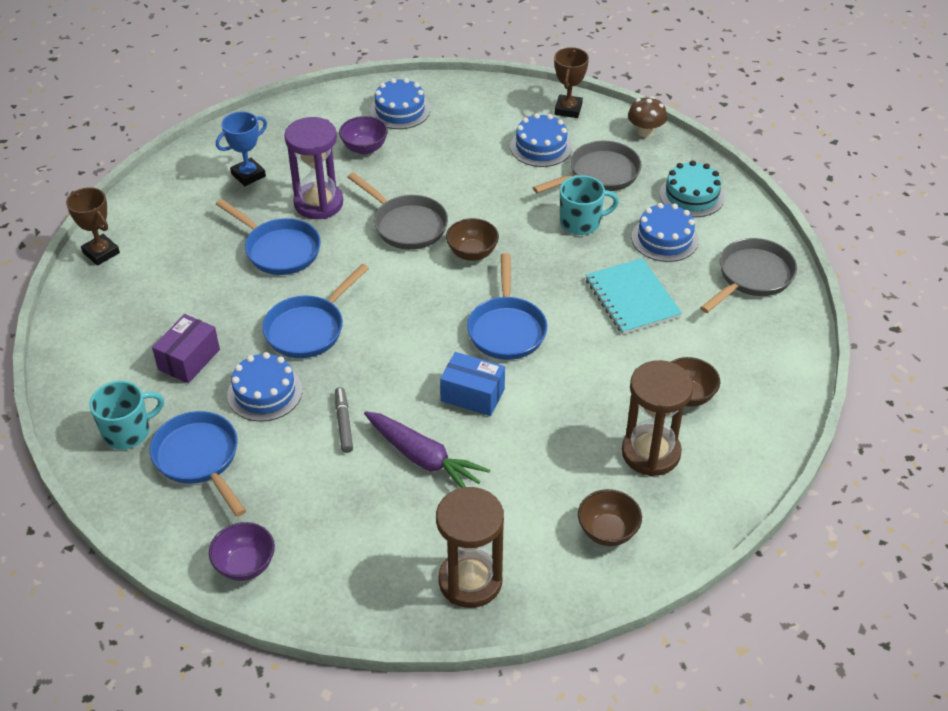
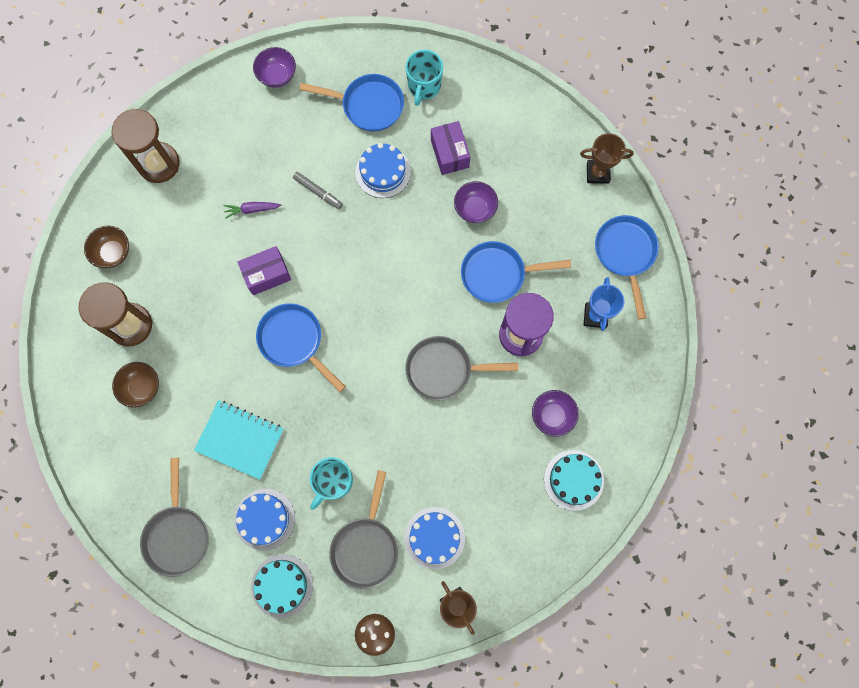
camera: 135 degrees right, 30 degrees up
(230, 304) = (475, 209): none -> purple bowl
(309, 328) = (409, 234): blue pan -> blue pan (625, 254)
(400, 110) = (573, 480): blue cake -> turquoise cake
(424, 458) = (252, 210): purple carrot -> purple carrot, size x0.54
(472, 253) = (377, 384): brown bowl -> none
(472, 395) = (267, 274): blue box -> purple box

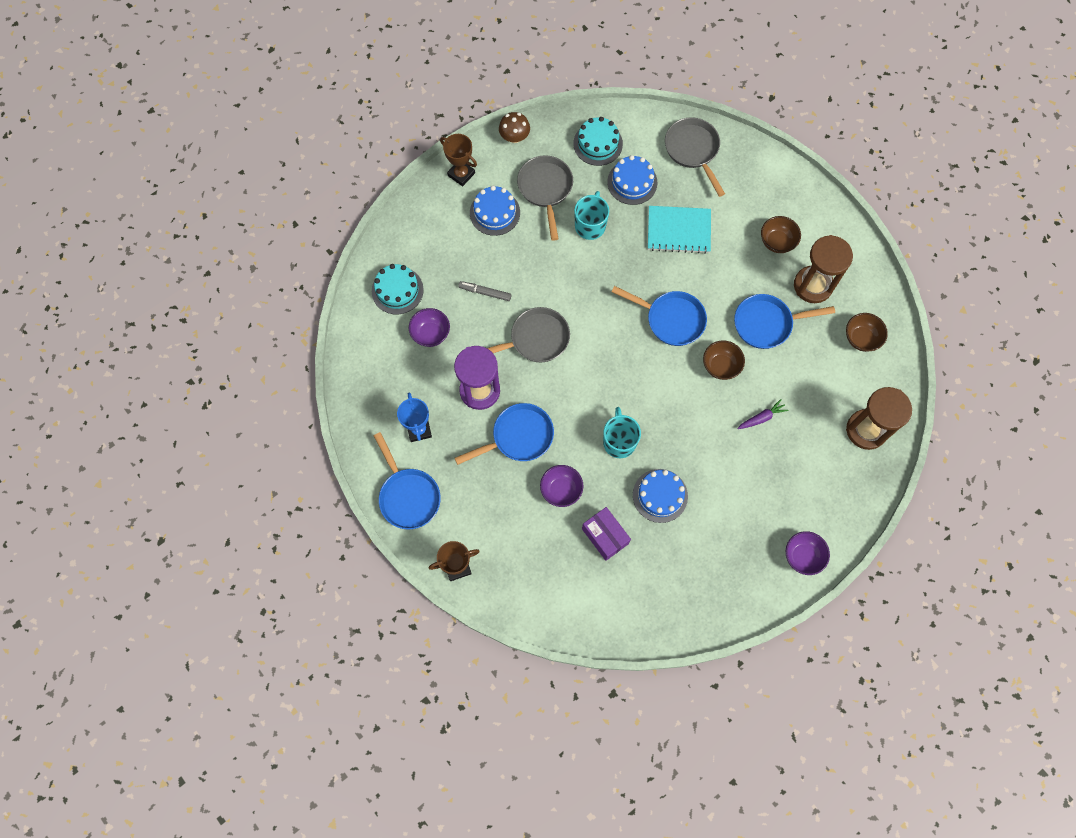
camera: 160 degrees right, 5 degrees down
(267, 274) = (720, 366): purple box -> brown bowl
(318, 192) = (710, 455): grey marker -> grey marker (485, 292)
(368, 105) = (702, 557): blue pan -> blue pan (767, 323)
(424, 86) = (657, 597): turquoise mug -> turquoise mug (619, 441)

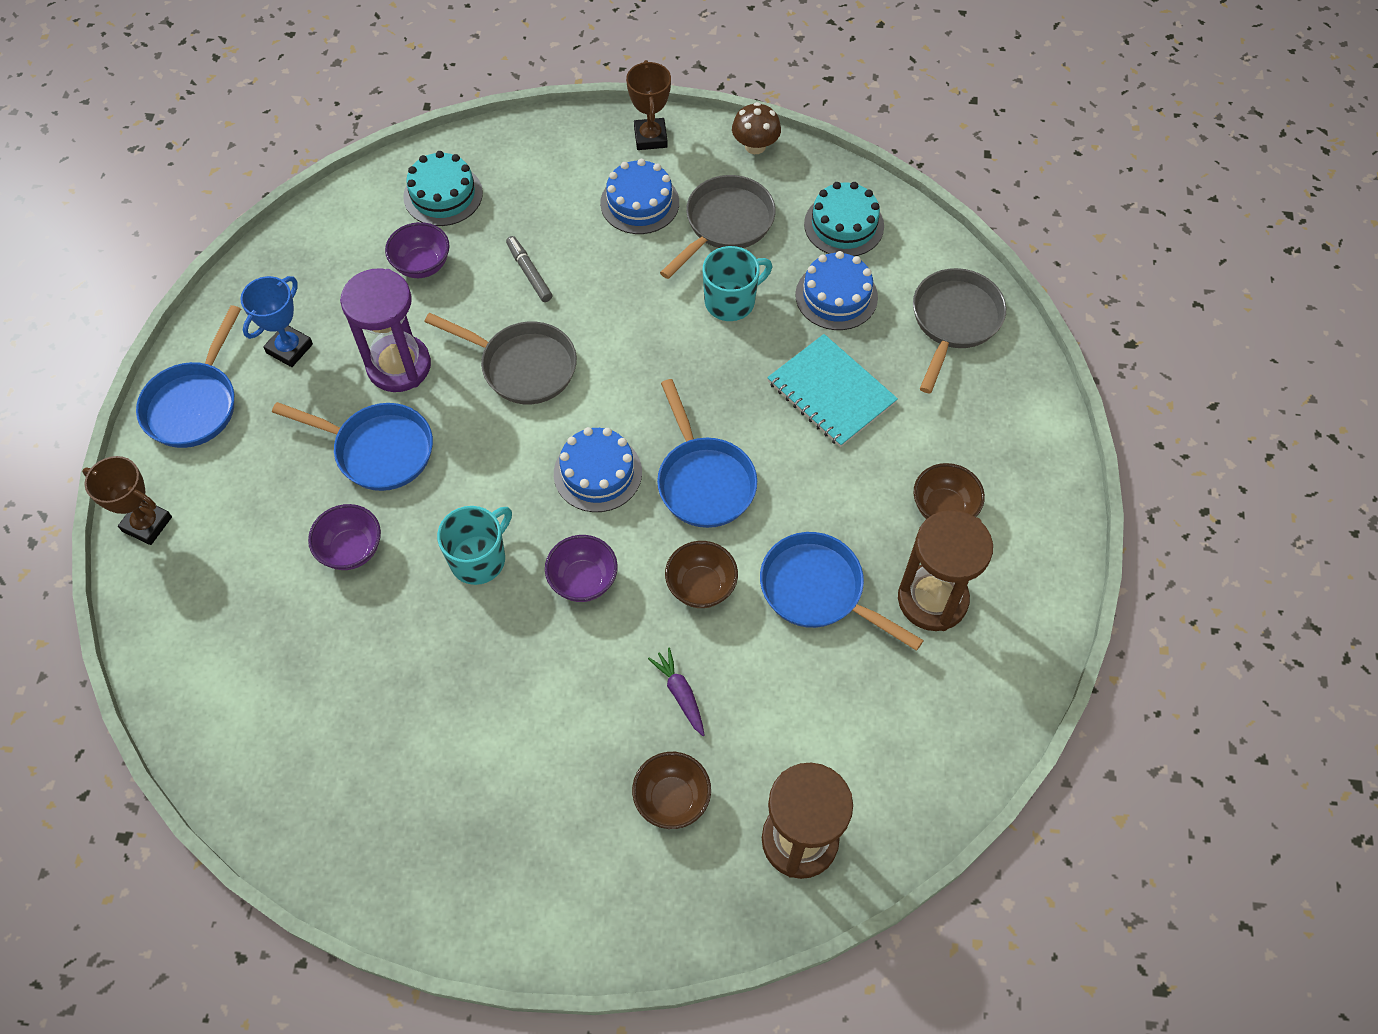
camera: 45 degrees right, 10 degrees down
(605, 536) = (334, 647): purple box -> none
(660, 495) = (450, 664): blue cake -> blue cake (597, 473)
(761, 418) = (680, 694): purple carrot -> purple carrot turned 135 degrees counterclockwise
(802, 556) = (531, 913): purple bowl -> purple bowl (583, 580)
(861, 338) = (925, 720): brown bowl -> brown bowl (672, 799)

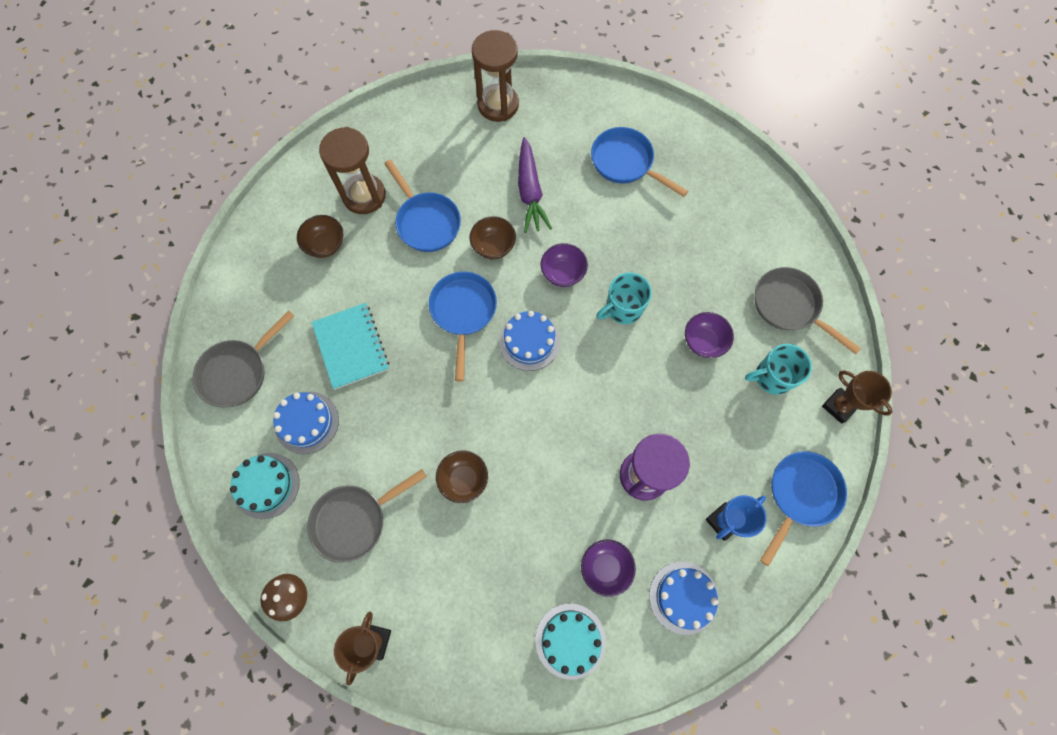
camera: 160 degrees left, 10 degrees up
(378, 450) = (672, 409): blue pan -> blue pan (625, 163)
(522, 366) = (554, 443): grey pan -> grey pan (789, 306)
(529, 273) = (523, 528): grey marker -> none
(639, 203) = (412, 568): blue cake -> blue cake (683, 597)
(672, 799) = (555, 143): brown bowl -> brown bowl (464, 479)
(680, 694) = (530, 192): purple carrot -> purple carrot, size x1.85
(731, 301) = (383, 445): turquoise mug -> turquoise mug (772, 377)

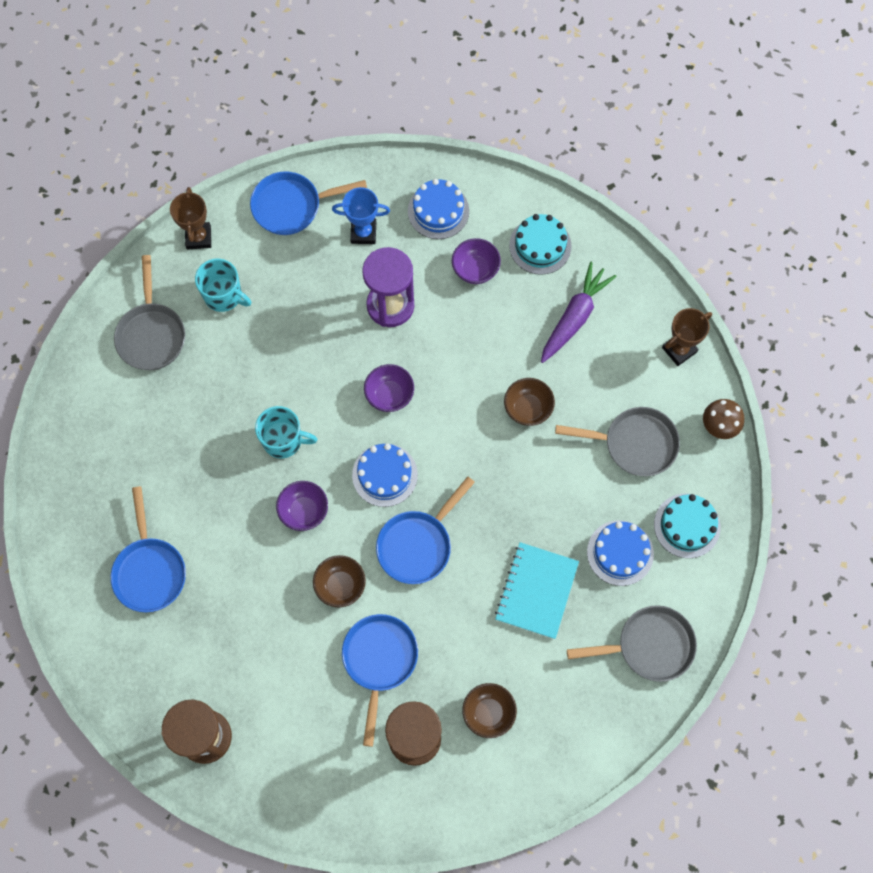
camera: 140 degrees left, 0 degrees up
(530, 192) = (261, 613): purple carrot -> purple carrot (574, 317)
(703, 342) = (247, 362): purple bowl -> purple bowl (389, 395)

